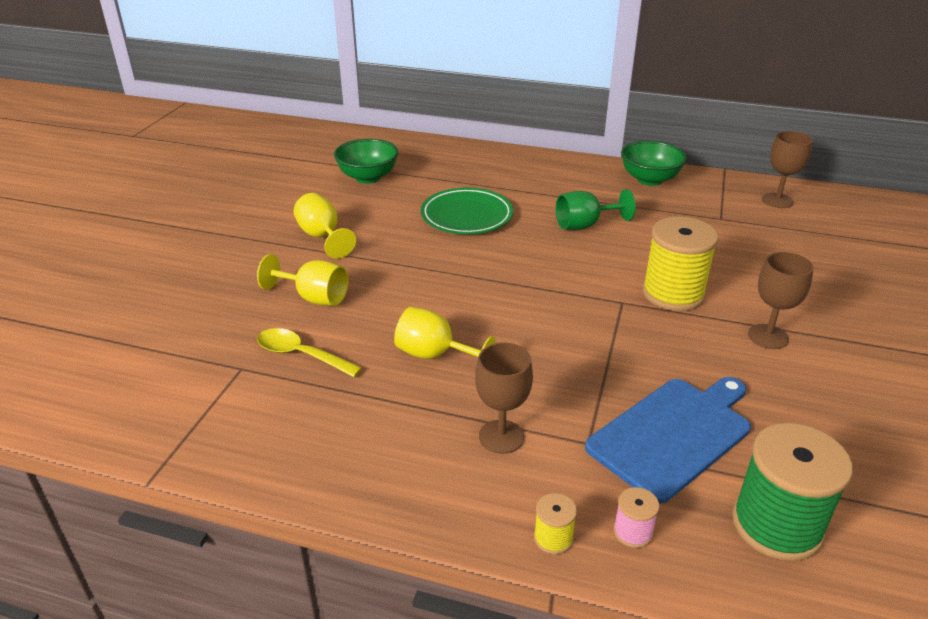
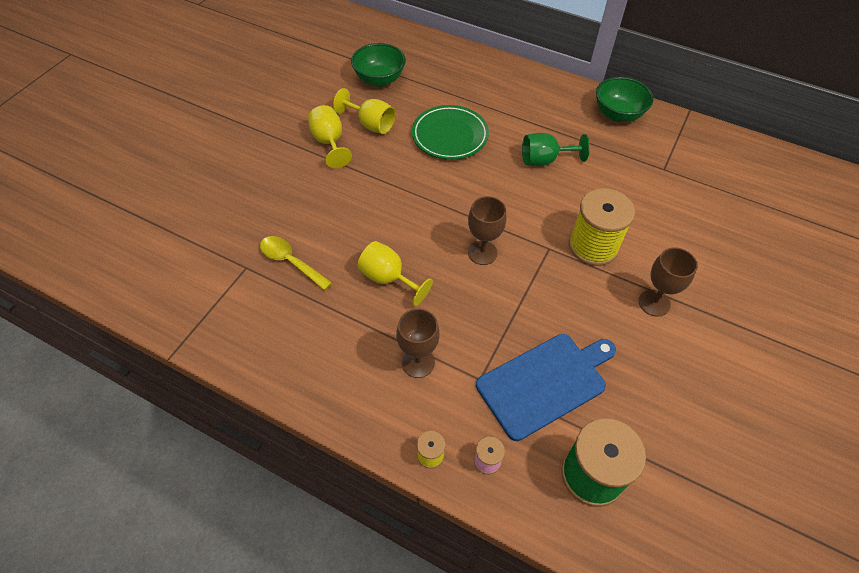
camera: 10 degrees right, 20 degrees up
(314, 298) = (310, 206): yellow goblet -> yellow goblet (370, 124)
(777, 200) = (722, 155): brown goblet -> brown goblet (482, 253)

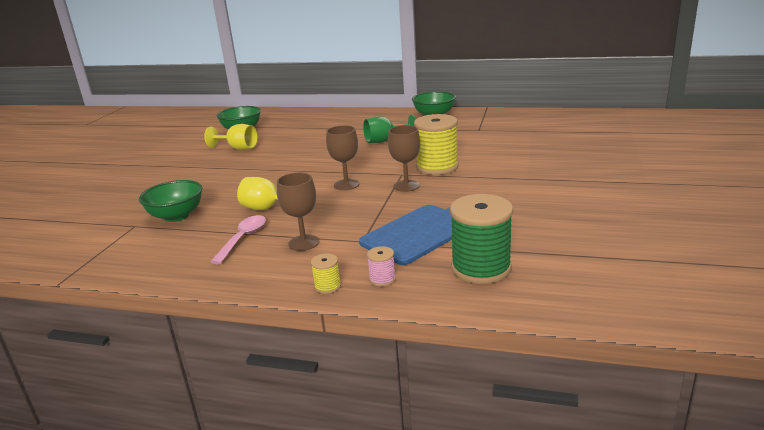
camera: 10 degrees left, 30 degrees down
(291, 262) = (176, 216): yellow spoon -> green bowl
(329, 143) = (204, 160): yellow goblet -> none
(356, 333) = (243, 238): none -> pink spoon
(450, 136) = (305, 143): green plate -> none
(654, 303) = (497, 182): brown goblet -> brown goblet (406, 186)

